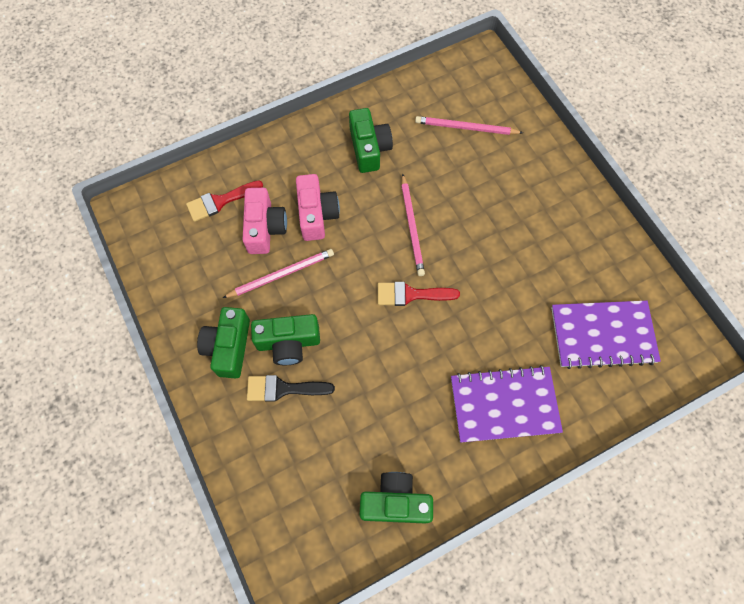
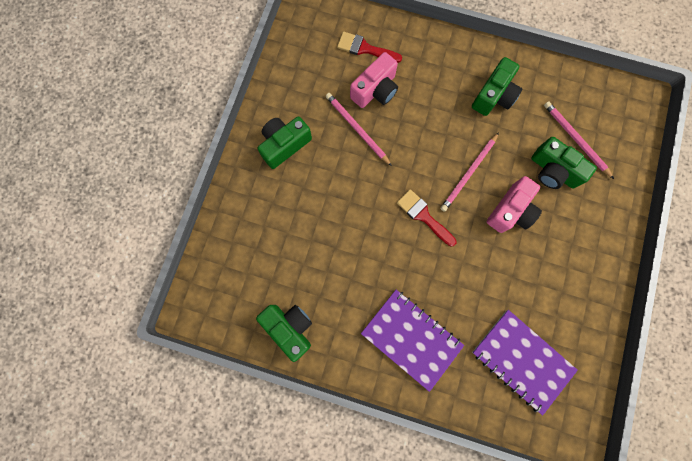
camera: 45 degrees right, 10 degrees up
(281, 274) = (357, 129): pink pencil -> pink pencil turned 150 degrees counterclockwise
(283, 389) = (291, 200): black brush -> none
(288, 343) = (320, 175): green camera -> green camera (553, 171)
(316, 214) = (416, 110): pink camera -> pink camera (510, 211)

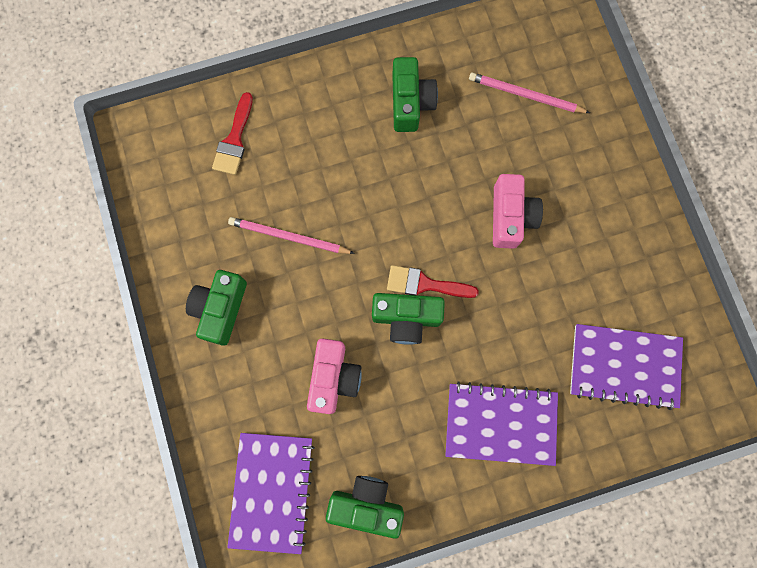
camera: 35 degrees left, 0 degrees up
(237, 277) = (272, 491): none -> purple notebook
(364, 48) = (234, 140): red brush -> red brush turned 60 degrees counterclockwise
(375, 90) = (279, 179): pink camera -> pink camera (334, 378)
(468, 173) = (441, 205): pink pencil -> none
(553, 171) = (525, 144): green camera -> green camera (406, 318)

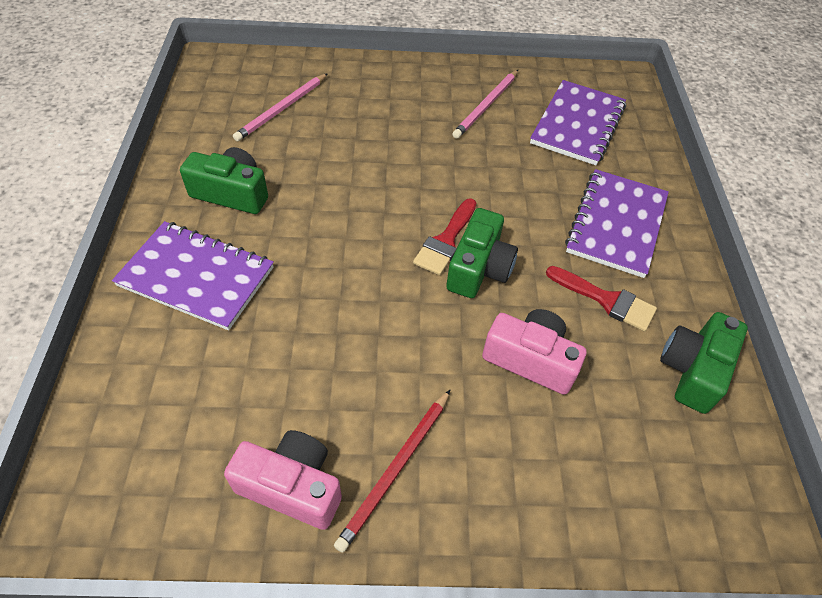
camera: 75 degrees left, 25 degrees down
(220, 309) = (395, 469): green camera -> red pencil
(234, 140) = (163, 381): red brush -> red brush (606, 300)
(272, 491) = (667, 475): purple notebook -> purple notebook (196, 277)
(289, 237) = (330, 356): pink pencil -> pink pencil (486, 106)
(510, 217) = (401, 155): pink camera -> pink camera (292, 486)

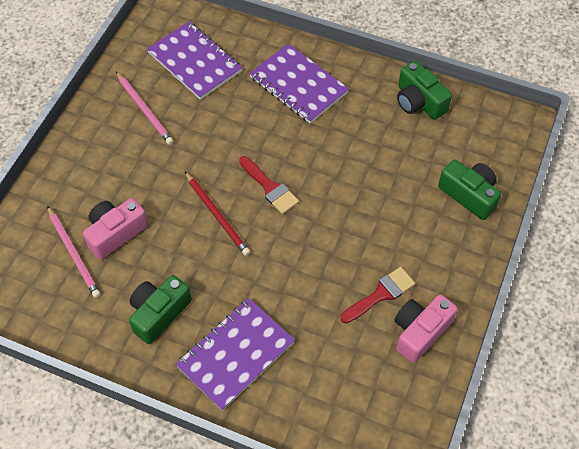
camera: 65 degrees left, 5 degrees up
(395, 469) = (428, 274): red pencil -> red pencil (217, 215)
(479, 268) = (302, 177): green camera -> green camera (469, 195)
(530, 359) = (382, 178): pink camera -> pink camera (115, 233)
(606, 300) = (355, 119): red brush -> red brush (381, 294)

